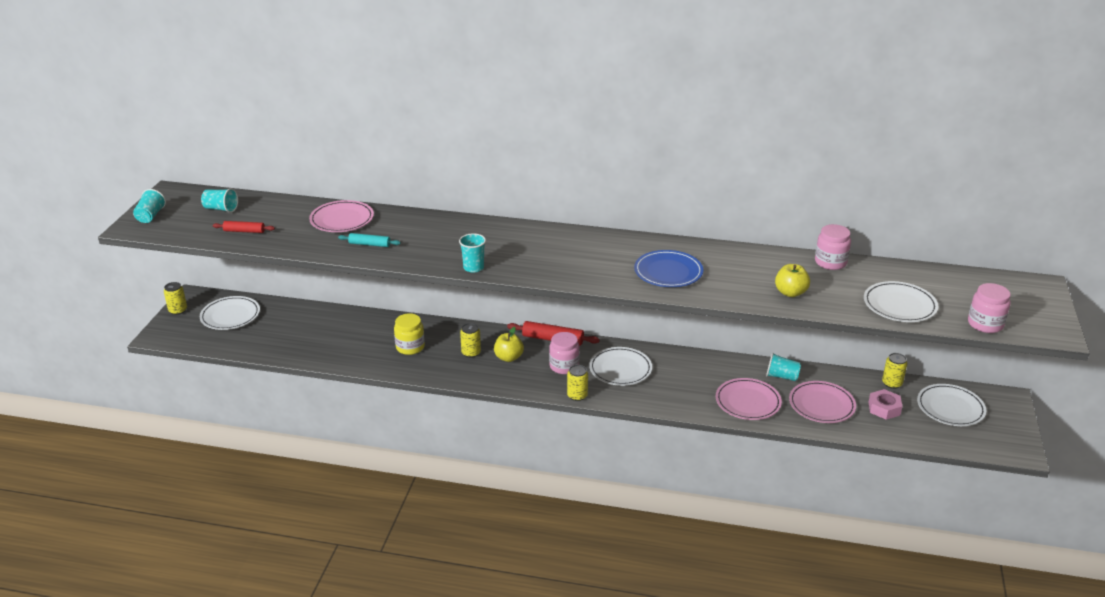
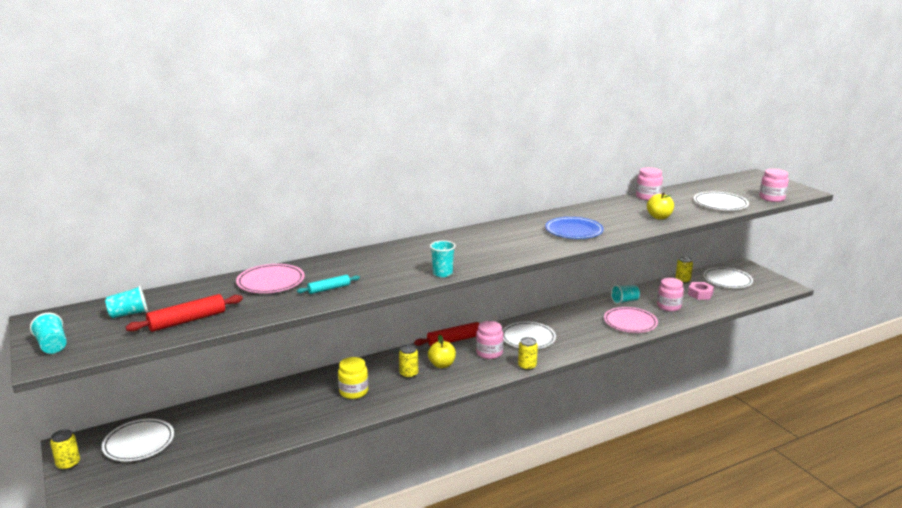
camera: 40 degrees left, 10 degrees down
(244, 231) = (187, 321): red rolling pin -> red rolling pin, size x1.61
(821, 405) = (669, 306): pink plate -> pink jar

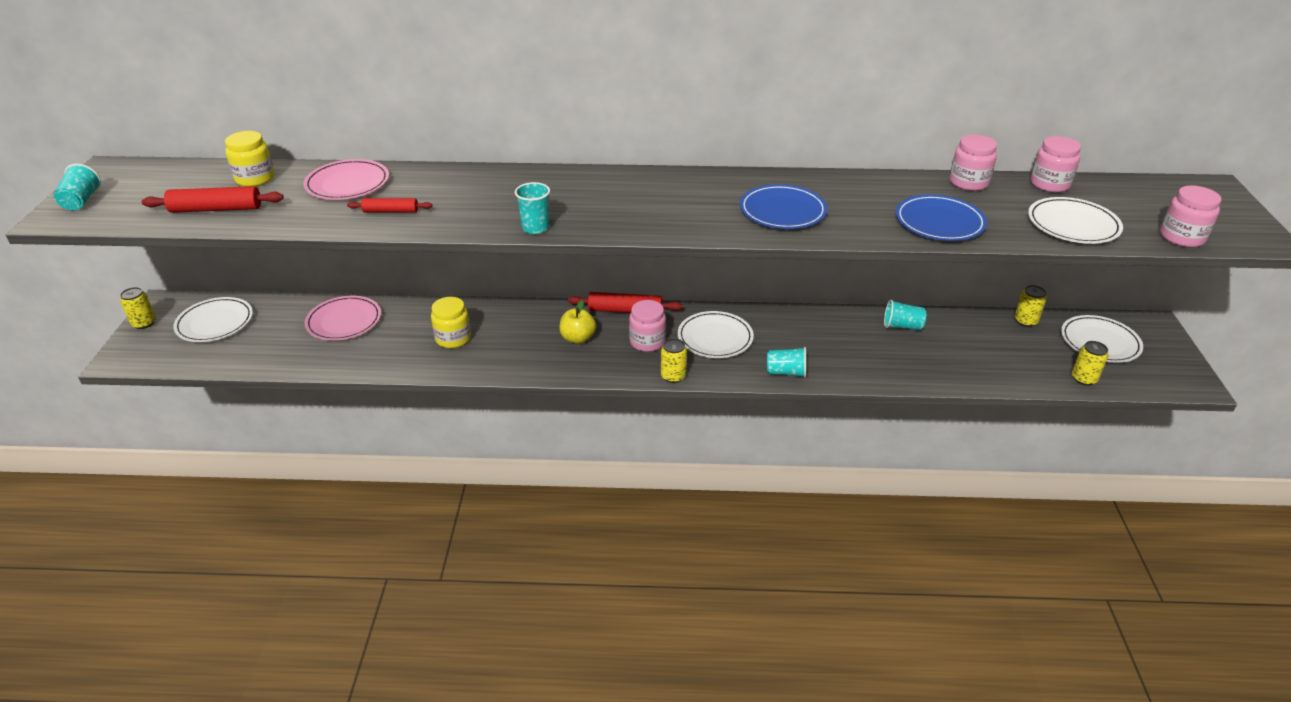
camera: 30 degrees right, 15 degrees up
(129, 314) = (180, 184): turquoise cup -> turquoise cup (786, 372)
(189, 296) = (255, 178): none -> yellow jar
(329, 289) = (391, 211): turquoise rolling pin -> red rolling pin
(409, 374) = (530, 337): yellow can -> yellow can (1083, 379)
(630, 322) = (875, 361): pink plate -> pink plate (344, 321)
(659, 217) = (939, 222): yellow apple -> blue plate
(669, 306) = (959, 355): pink jar -> pink jar (1049, 184)
(700, 294) = (1029, 351): pink nut -> none

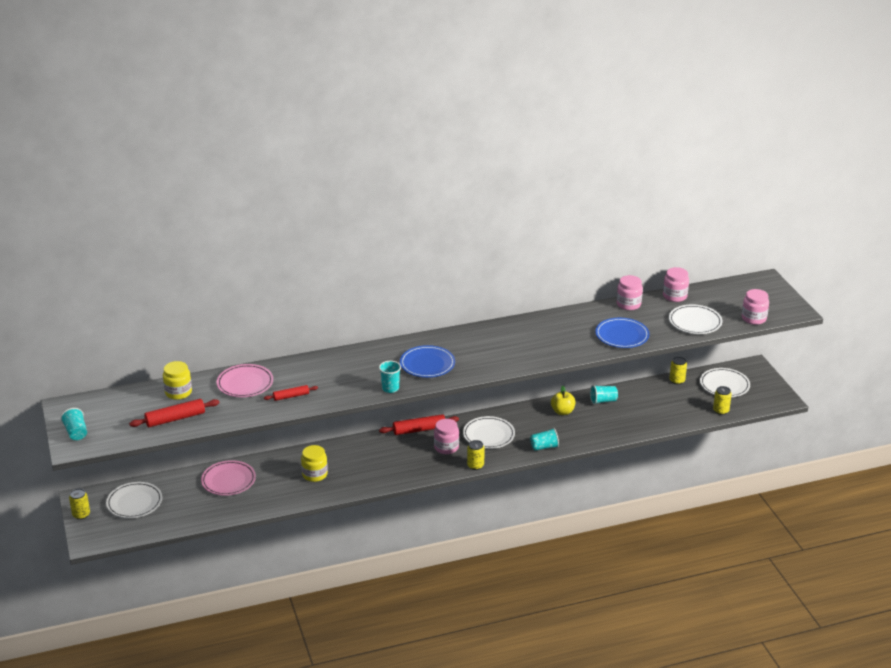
camera: 20 degrees left, 5 degrees down
(578, 338) = (399, 455): yellow apple -> yellow apple (562, 412)
(782, 211) = (530, 346): blue plate -> blue plate (427, 364)

